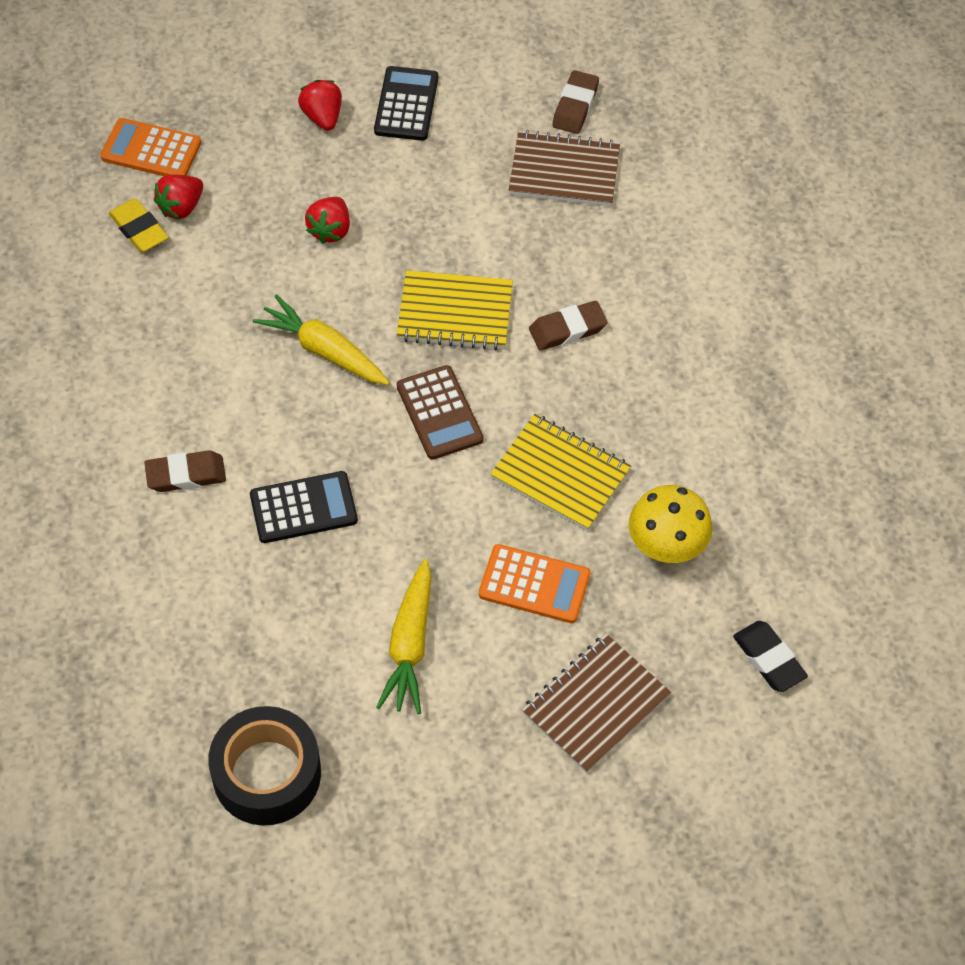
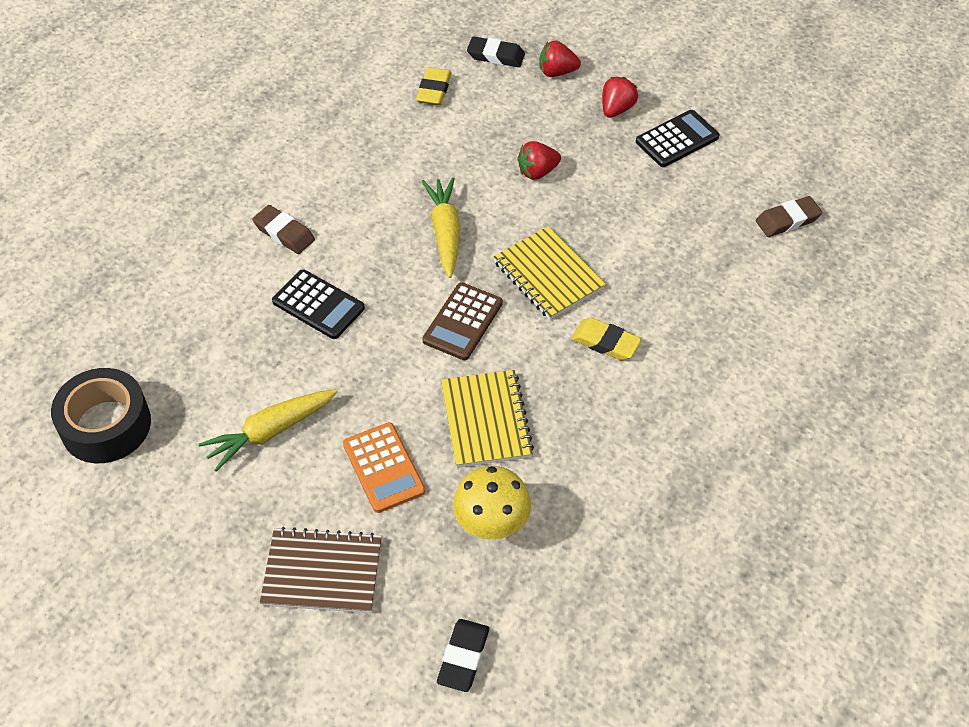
camera: 50 degrees right, 5 degrees down
(151, 150) = (495, 56): orange calculator -> black eraser
(181, 207) = (471, 96): red strawberry -> red strawberry (557, 72)
(564, 171) = (728, 251): brown notebook -> none
(567, 329) = (605, 342): brown eraser -> yellow eraser

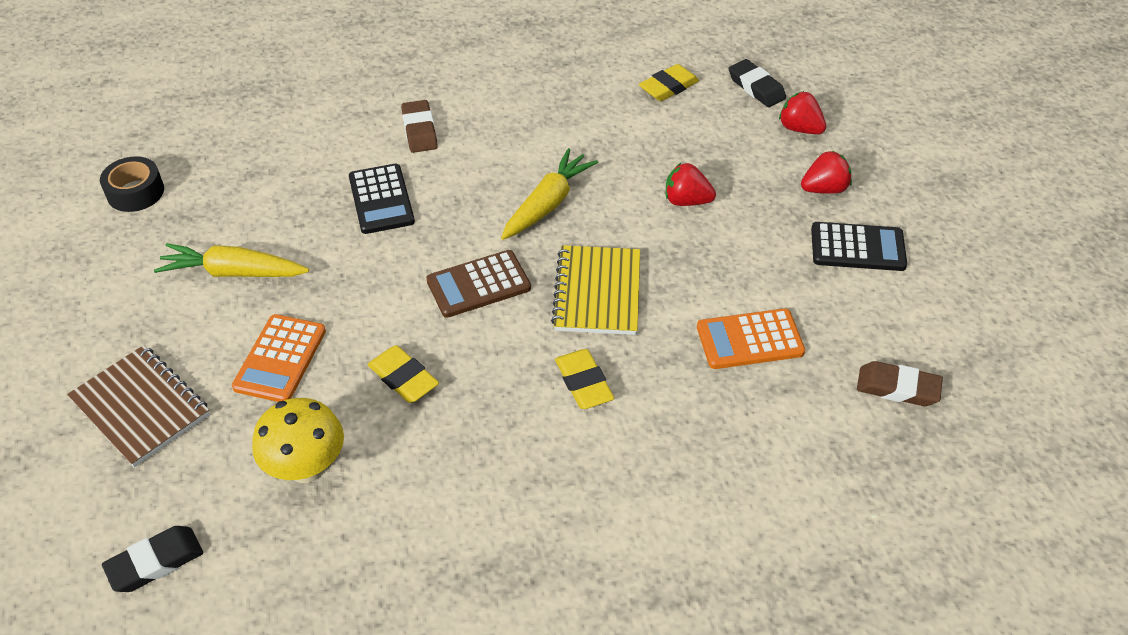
camera: 40 degrees right, 5 degrees down
(106, 425) = (135, 192): black tape -> black tape, size x0.64
(486, 420) = (403, 378): yellow notebook -> yellow eraser
(675, 245) = (749, 340): none -> orange calculator

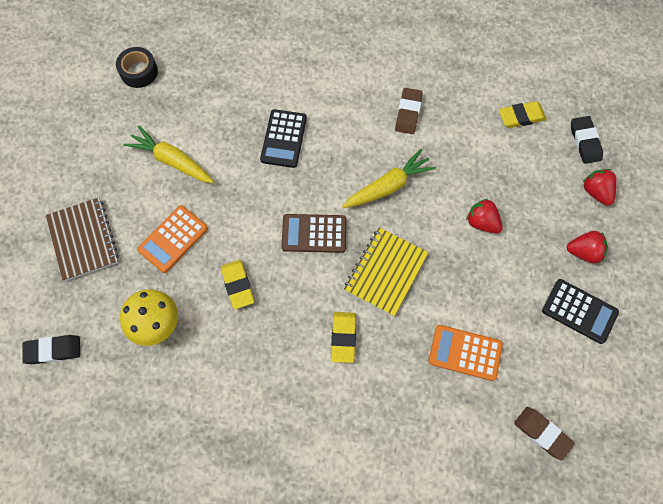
camera: 25 degrees right, 20 degrees up
(419, 130) = (333, 89): brown eraser -> brown eraser (408, 113)

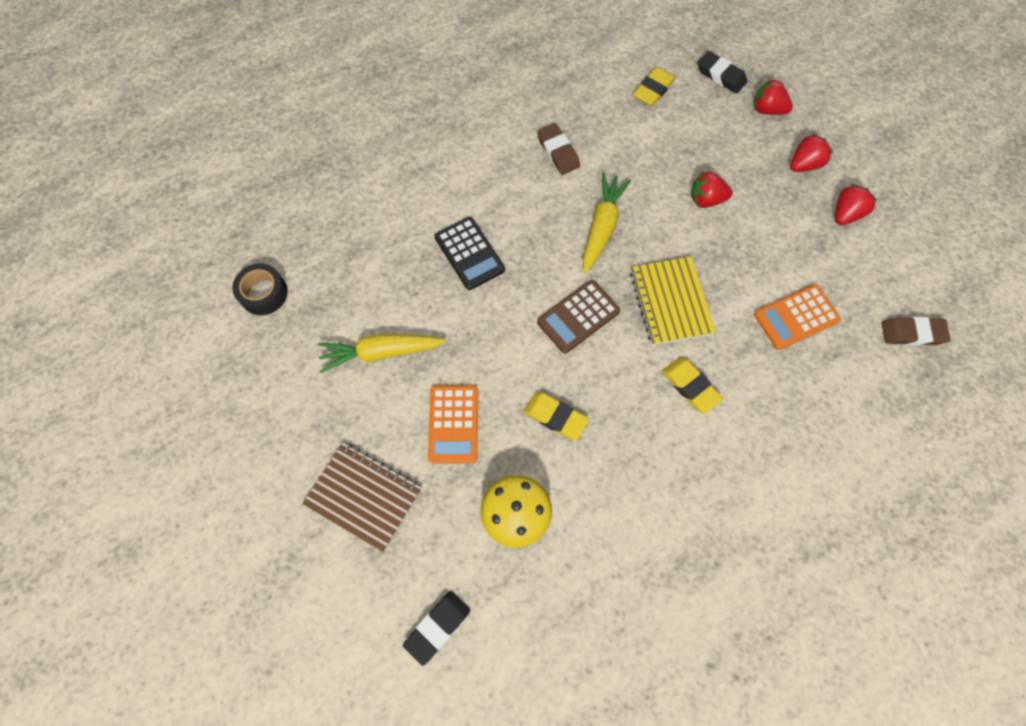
camera: 40 degrees left, 0 degrees up
(579, 311) = (845, 214): black calculator -> red strawberry

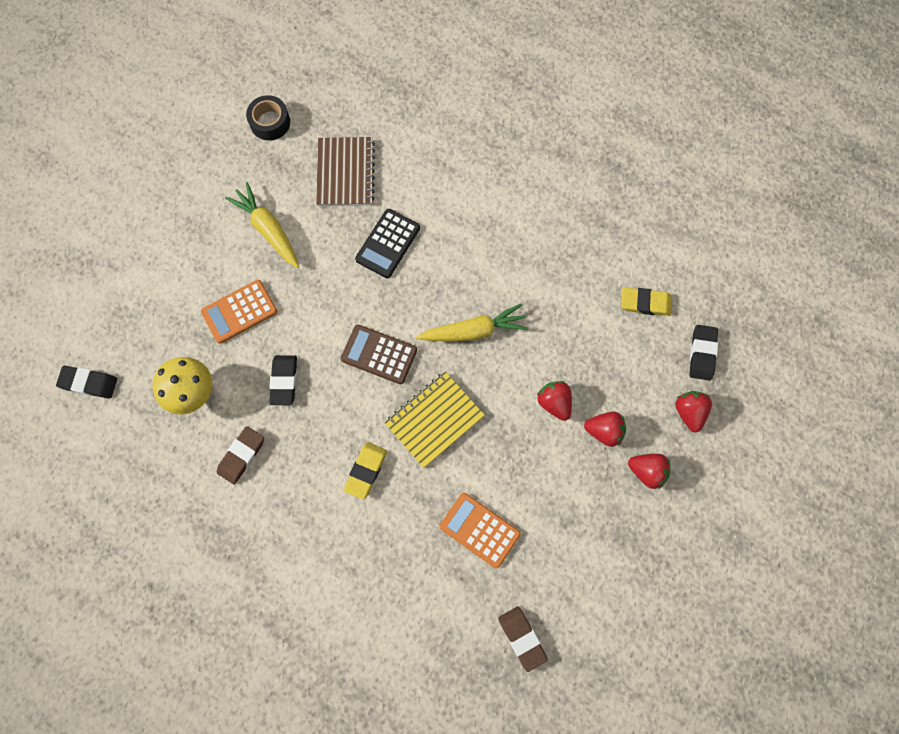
camera: 60 degrees right, 5 degrees up
(364, 496) = (154, 282): brown notebook -> brown notebook (345, 173)
(555, 417) = (284, 381): yellow eraser -> black eraser
(558, 152) = (527, 259): brown eraser -> brown eraser (241, 456)
(845, 214) = (614, 531): red strawberry -> red strawberry (604, 431)

